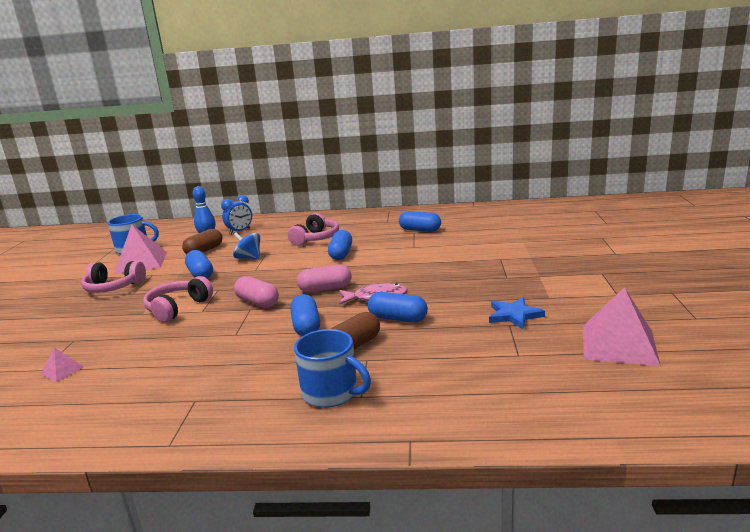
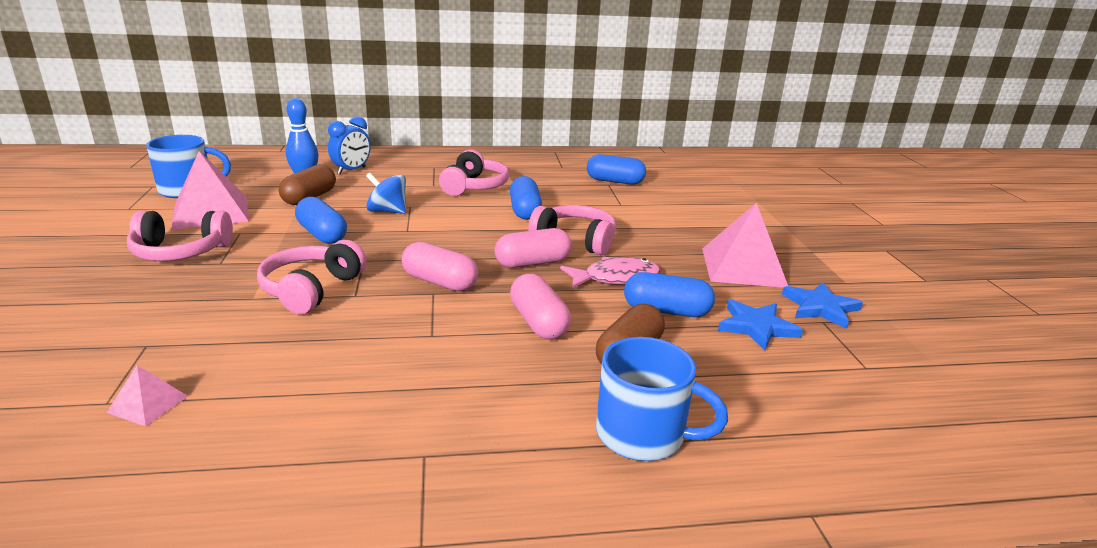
camera: 15 degrees left, 5 degrees up
(306, 326) = (538, 322): blue capsule -> pink capsule
(364, 273) = (575, 240): none -> pink headphones
(456, 328) = (756, 327): none -> blue star
(618, 344) = (980, 351): pink pyramid -> pink pyramid (743, 267)

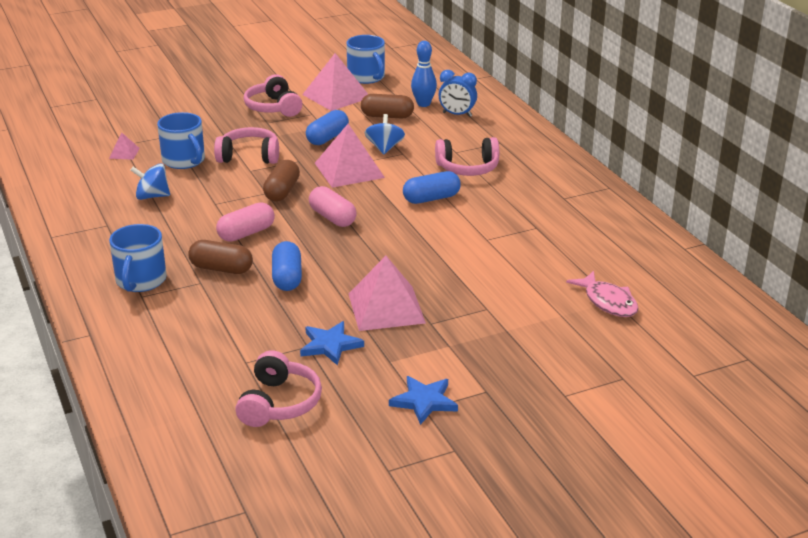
camera: 75 degrees right, 5 degrees up
(260, 343) = (184, 161): none -> blue mug
(357, 390) = (152, 196): none -> blue spinning top
(421, 236) = (349, 170): none -> pink pyramid
(439, 282) = (282, 191): pink capsule -> brown capsule
(575, 240) = (386, 228): pink headphones -> pink headphones (279, 403)
(615, 181) = (547, 229): blue capsule -> none
(615, 278) = (328, 253): pink fish -> pink fish (608, 302)
(756, 327) = (282, 316): blue star -> blue star (424, 401)

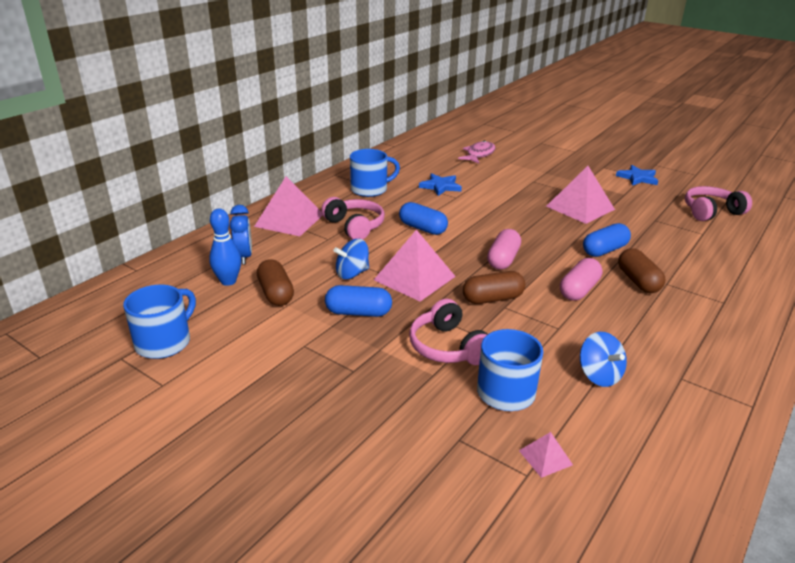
camera: 120 degrees left, 0 degrees up
(140, 281) = (711, 312): blue mug -> blue mug (370, 189)
(246, 233) = (579, 290): pink capsule -> pink capsule turned 75 degrees counterclockwise
(273, 107) = (307, 383): pink headphones -> none
(330, 345) = (642, 213): blue star -> blue star (440, 186)
(336, 96) = (238, 346): pink pyramid -> pink pyramid (289, 220)

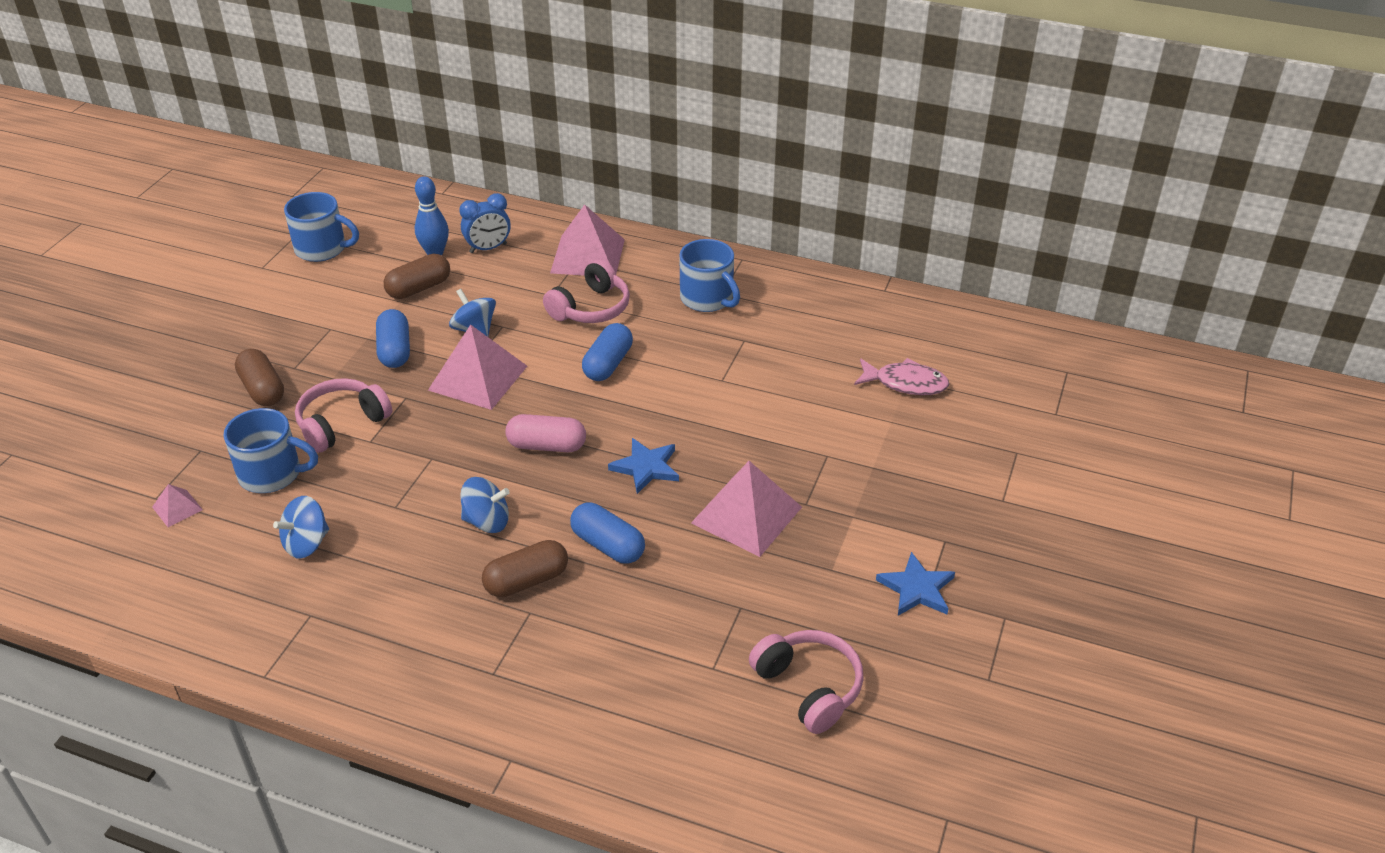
camera: 75 degrees right, 10 degrees up
(440, 186) = (751, 360): blue star -> blue star (646, 467)
(492, 299) = (447, 446): brown capsule -> brown capsule (262, 389)
(579, 290) = (487, 521): pink capsule -> blue spinning top

